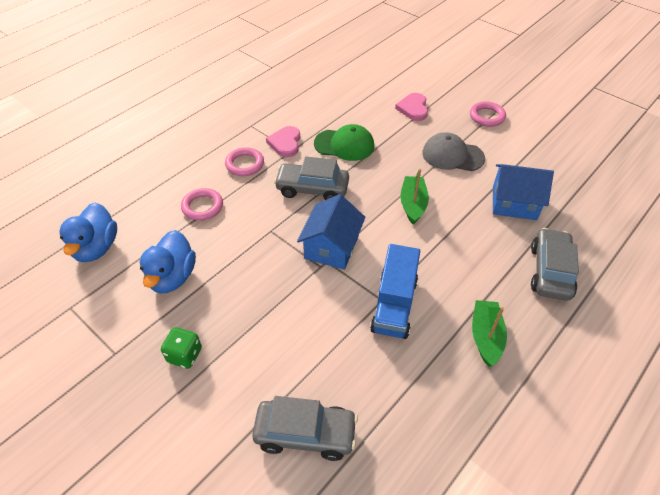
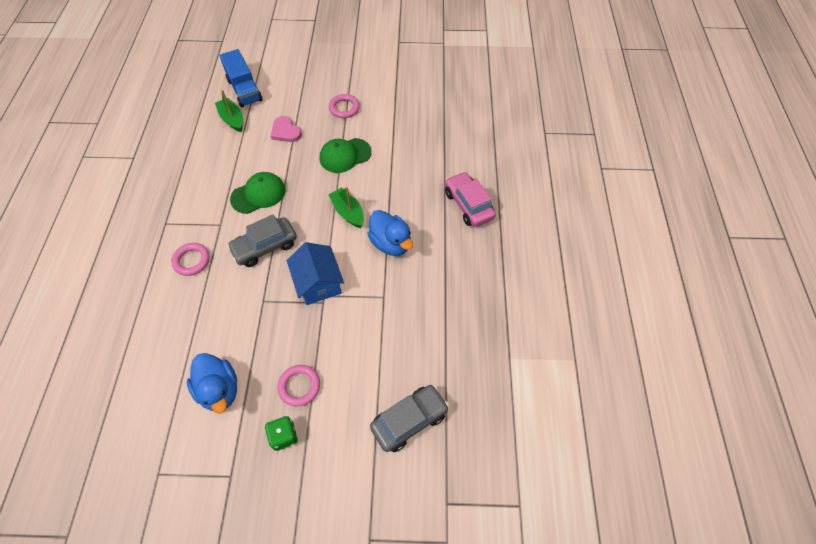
camera: 40 degrees left, 10 degrees up
(96, 248) = (130, 414): blue duck -> blue duck (391, 243)
(202, 207) = (190, 318): pink ring -> pink ring (299, 386)
(285, 143) = (209, 221): pink heart -> none
(394, 305) = (394, 295): blue truck -> blue truck (244, 90)
(452, 155) = (345, 155): grey cap -> green cap
(485, 337) = (464, 276): green boat -> green boat (232, 119)
(514, 203) = (412, 168): blue house -> none
(550, 271) = (468, 205): grey car -> pink car

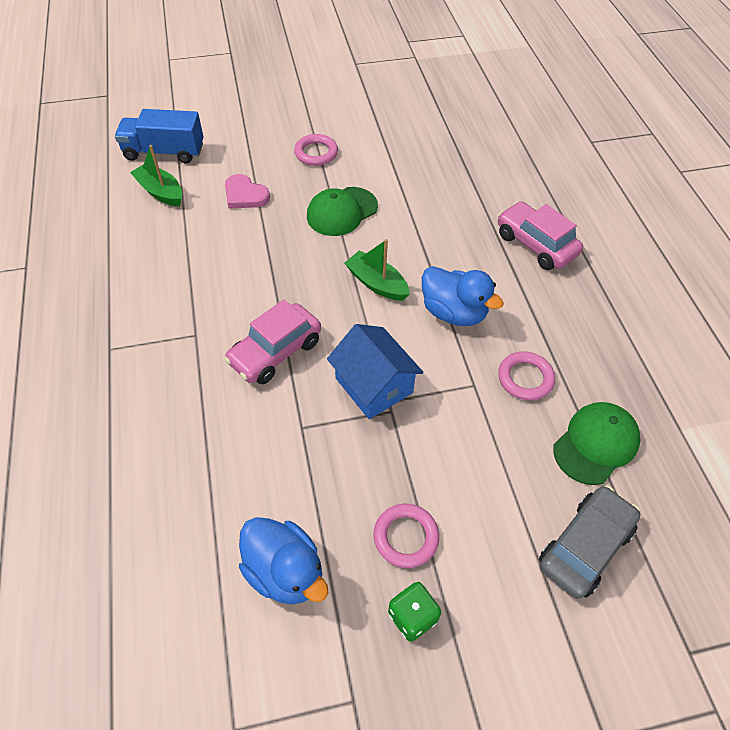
camera: 15 degrees left, 5 degrees down
(191, 260) = (170, 393): pink ring -> pink ring (525, 378)
(244, 90) = (164, 152): blue truck -> blue truck turned 135 degrees clockwise
(258, 194) = (237, 283): green cap -> green cap (596, 444)
(265, 247) = (275, 352): grey car -> pink car

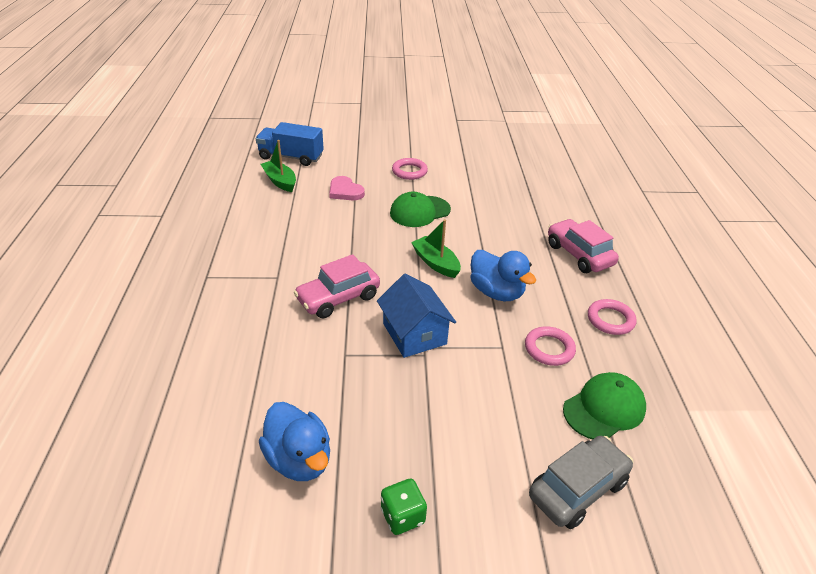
camera: 10 degrees right, 15 degrees down
(406, 537) = (413, 452): pink ring -> pink ring (610, 320)

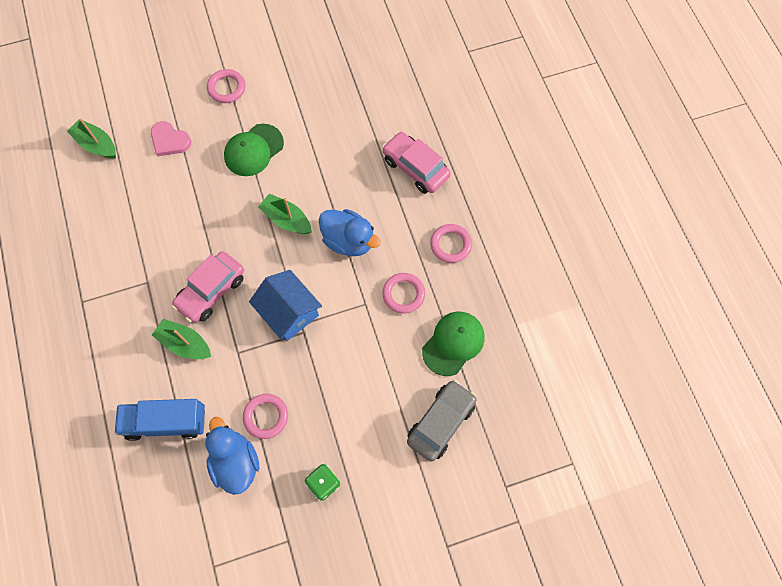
camera: 15 degrees left, 30 degrees up
(291, 157) = (93, 100): blue truck -> blue truck (166, 422)
(292, 333) = (185, 343): none -> green boat
(299, 459) = (235, 462): blue duck -> blue duck turned 150 degrees counterclockwise
(354, 422) = (266, 416): none -> pink ring

